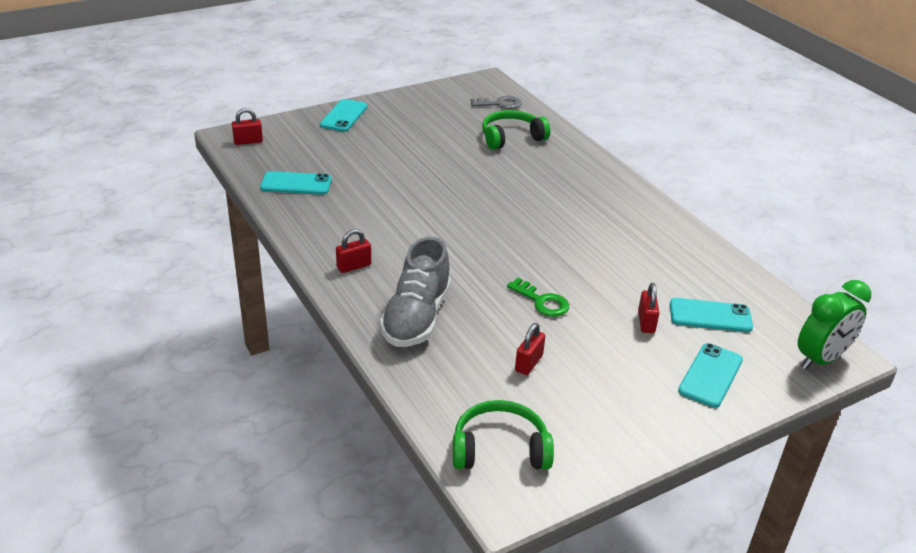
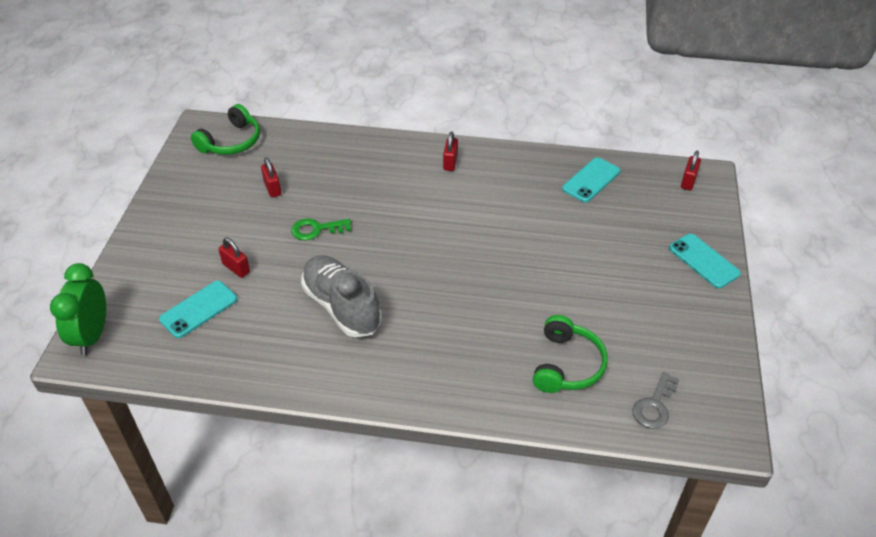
camera: 130 degrees right, 10 degrees up
(416, 317) = (367, 164): grey shoe -> grey shoe (342, 306)
(710, 375) = (159, 263): turquoise phone -> none

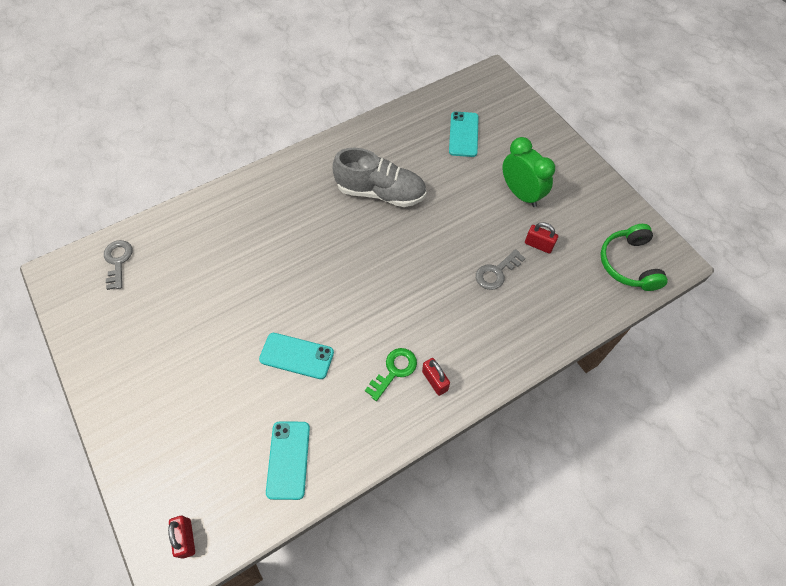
camera: 140 degrees right, 15 degrees up
(92, 335) = (498, 86): green clock -> green clock (521, 194)
(236, 268) = (477, 171): red padlock -> none
(316, 229) = (463, 234): green key -> green key (394, 371)
(327, 191) = (496, 272): none -> grey key
(567, 365) = (195, 251): green headphones -> none
(703, 261) = (128, 427): turquoise phone -> turquoise phone (296, 356)

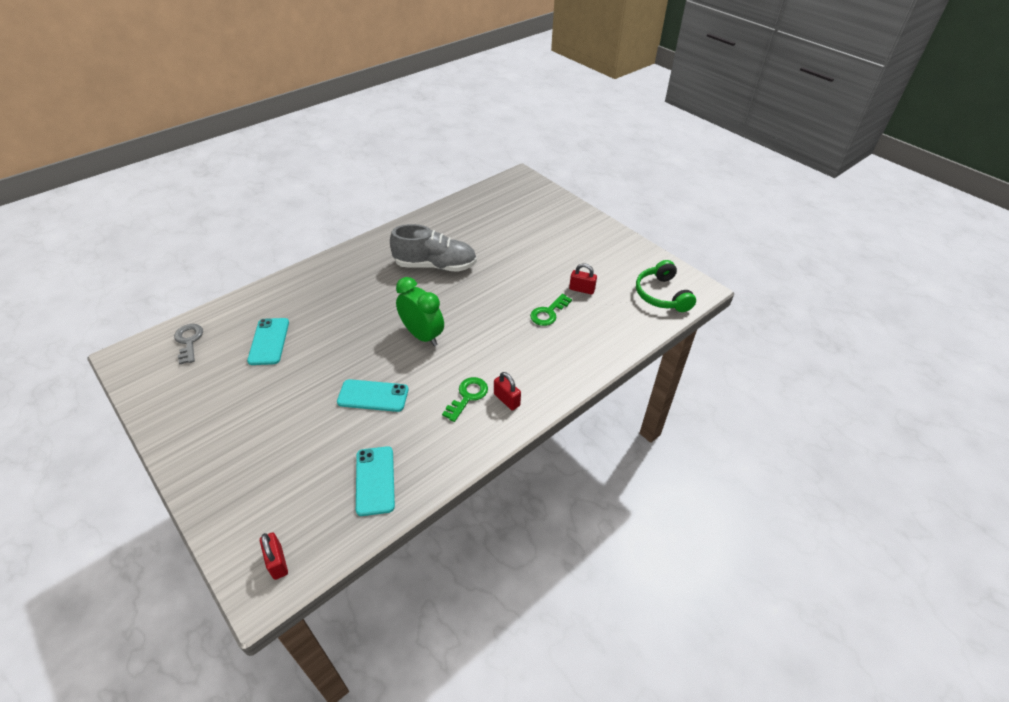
camera: 10 degrees left, 15 degrees down
(463, 134) = (502, 218): turquoise phone -> turquoise phone (269, 341)
(496, 272) = (548, 313): grey key -> green key
(521, 194) = (559, 255): green clock -> green clock (422, 335)

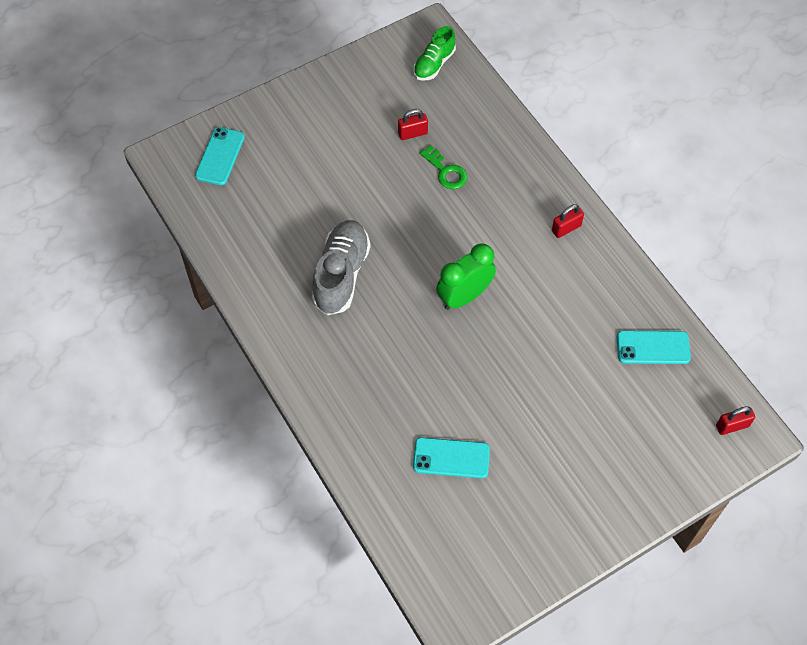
camera: 80 degrees left, 15 degrees up
(189, 341) = (438, 551): grey key -> none
(373, 396) = (548, 348): turquoise phone -> turquoise phone (220, 156)
(467, 396) = (558, 261): green key -> none
(582, 289) = (412, 133): red padlock -> red padlock turned 45 degrees clockwise
(661, 295) = (434, 64): green headphones -> green shoe

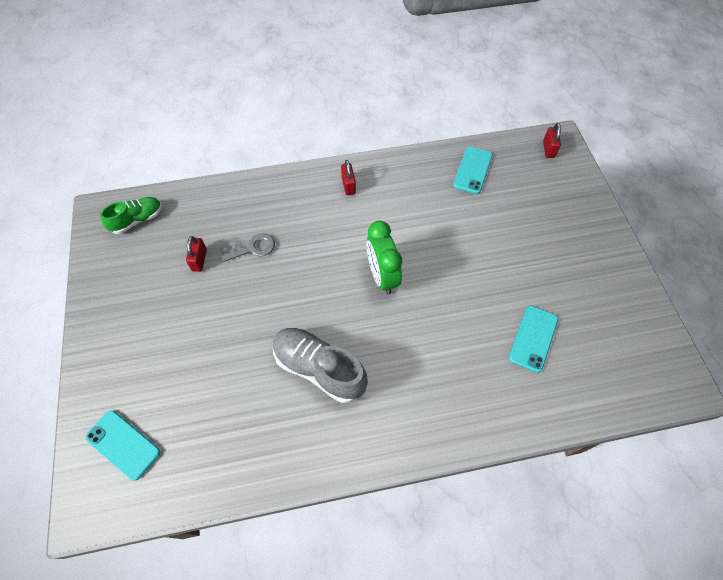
camera: 70 degrees left, 0 degrees up
(434, 64) = (137, 220): green shoe -> green shoe turned 90 degrees counterclockwise
(446, 171) = (252, 248): green key -> grey key

